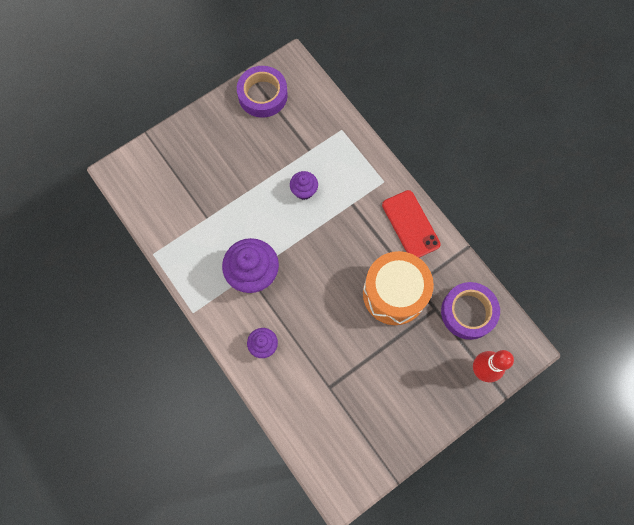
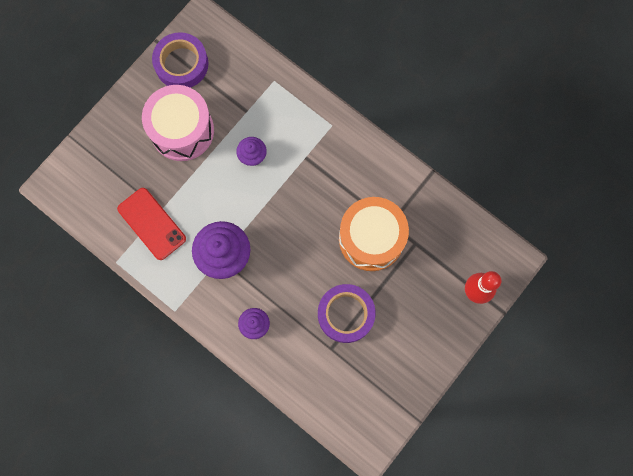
camera: 15 degrees left, 5 degrees up
(246, 152) = (182, 130): none -> pink drum
(410, 224) = (370, 163): red phone -> red phone (151, 224)
(468, 312) = (448, 238): purple tape -> purple tape (346, 314)

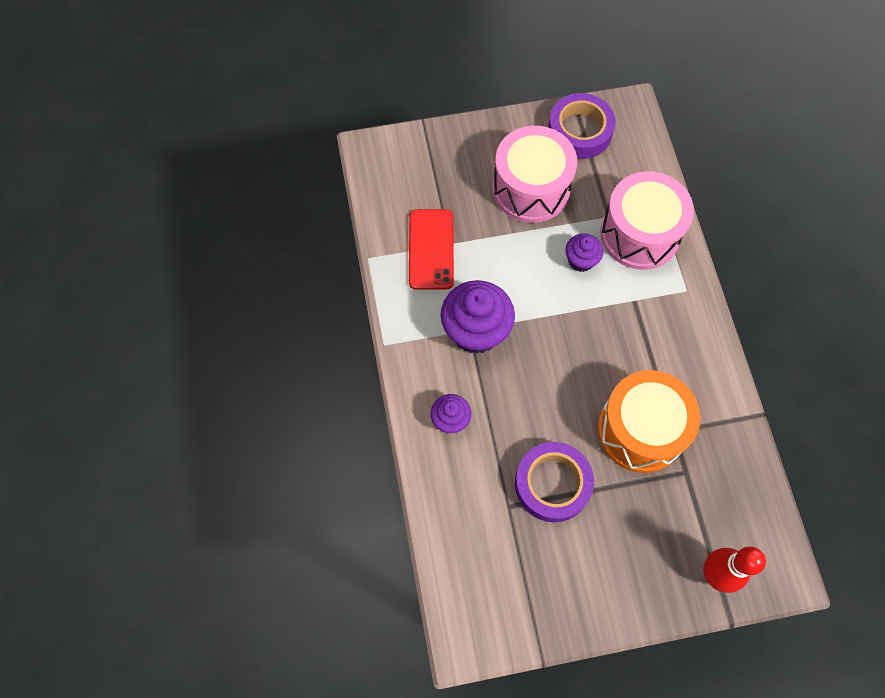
camera: 40 degrees right, 10 degrees down
(275, 109) = (639, 234): none -> pink drum

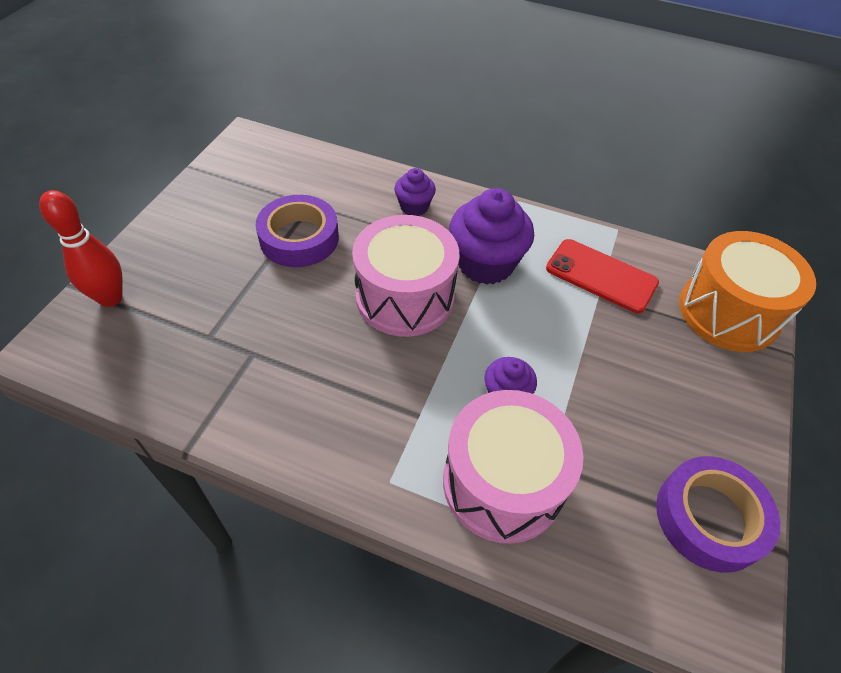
camera: 120 degrees right, 15 degrees down
(531, 188) = (636, 404): pink drum -> pink drum (405, 297)
(640, 430) = (280, 327): orange drum -> orange drum (728, 312)

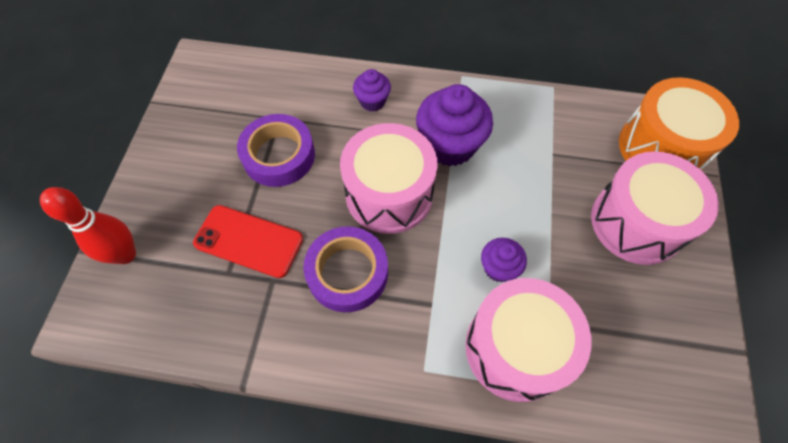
camera: 10 degrees left, 10 degrees up
(601, 276) = (550, 136): red phone -> red phone (249, 241)
(680, 382) = (636, 222): none -> pink drum
(709, 518) = (684, 338): purple tape -> purple tape (347, 273)

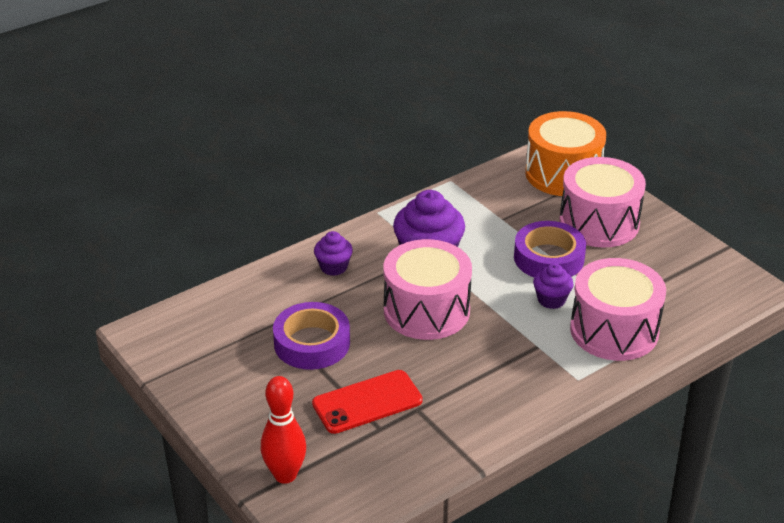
camera: 45 degrees left, 25 degrees down
(347, 273) = (462, 369): purple tape -> purple tape (549, 258)

